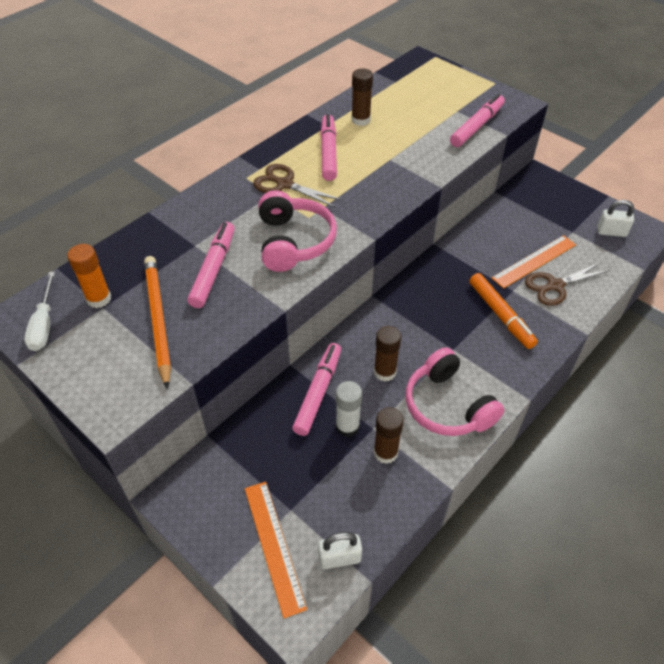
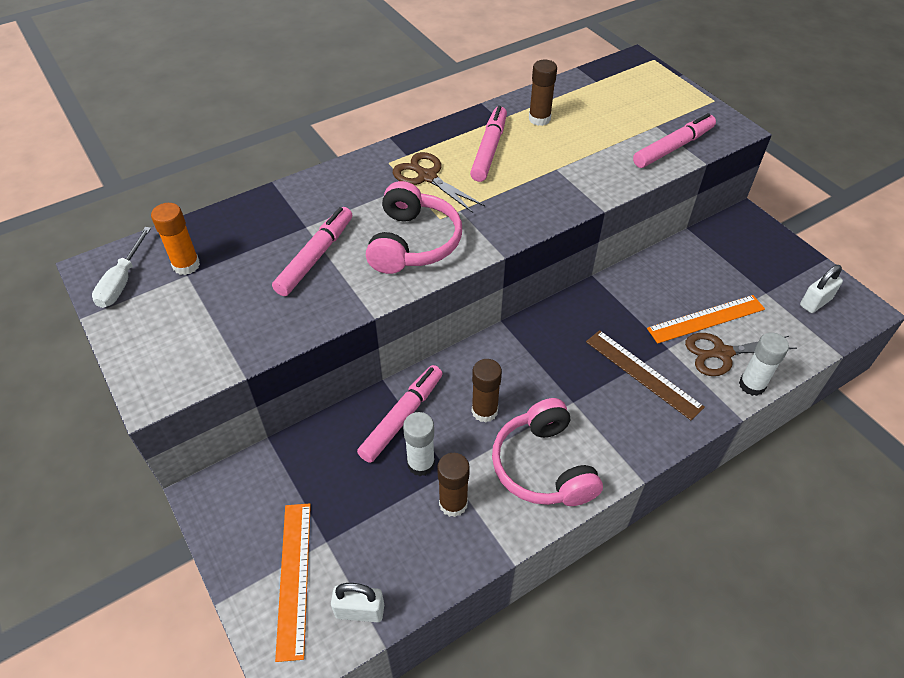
camera: 15 degrees right, 0 degrees up
(158, 320) = (237, 300): orange pencil -> none
(500, 314) = (643, 373): orange marker -> brown ruler
(585, 306) = (752, 385): none -> white glue stick
(611, 232) = (815, 302): white padlock -> white padlock turned 60 degrees counterclockwise

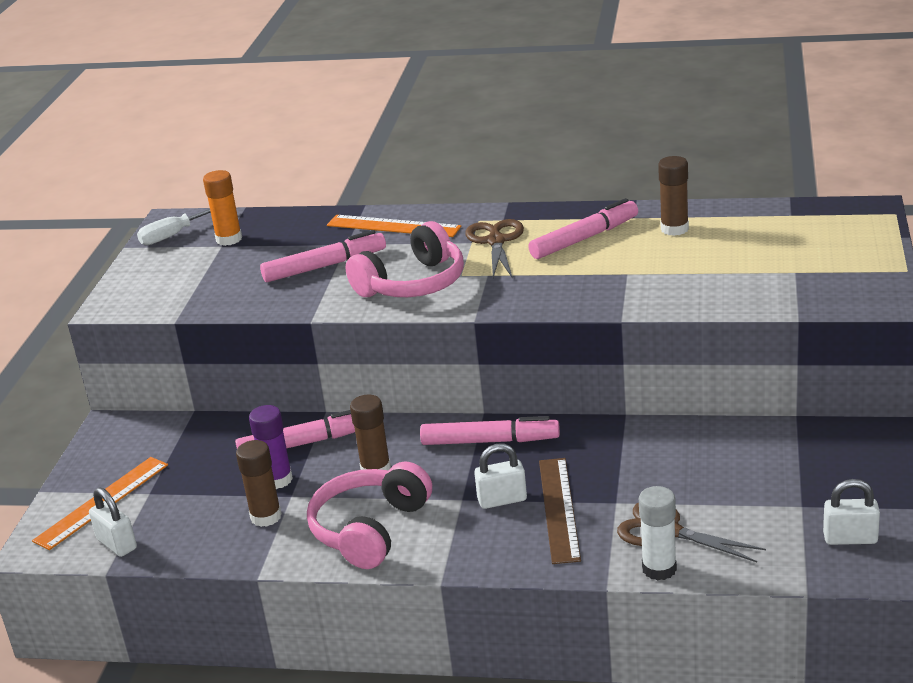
camera: 45 degrees right, 20 degrees down
(421, 464) = (277, 480): white glue stick -> purple glue stick
(600, 387) = (502, 500): none -> white padlock
(672, 148) = (781, 295): pink marker -> pink marker (489, 441)
(706, 319) = (694, 497): orange ruler -> orange ruler (393, 226)

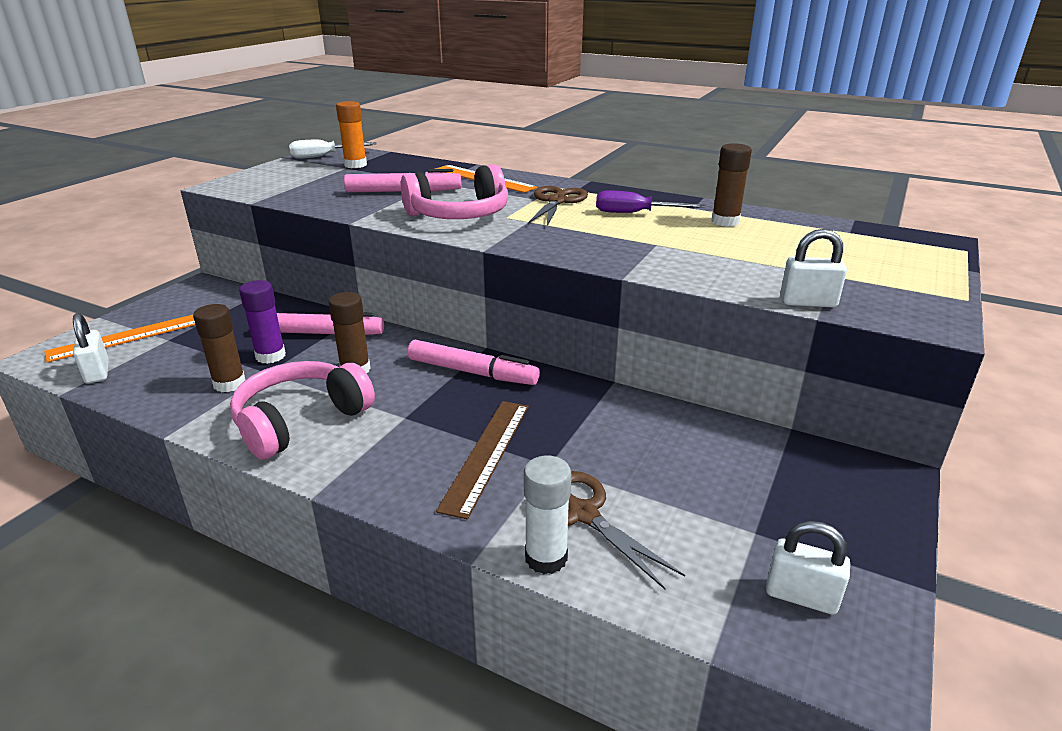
camera: 15 degrees right, 0 degrees up
(502, 500) = (440, 429): white padlock -> white padlock (808, 302)
(584, 239) = (635, 213): pink marker -> purple screwdriver

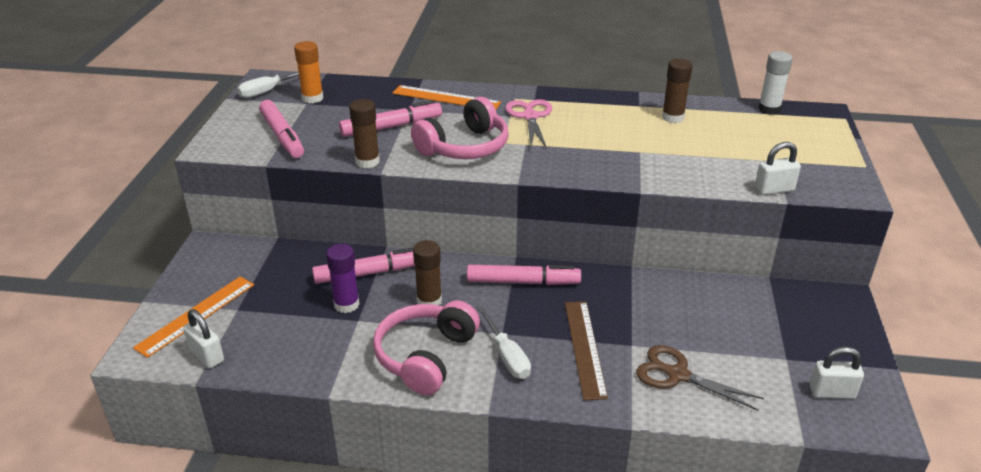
camera: 20 degrees left, 5 degrees up
(229, 384) = (336, 338): brown glue stick -> brown glue stick (367, 162)
(294, 185) = (282, 135): none -> pink marker
(388, 441) = (507, 356): none -> white screwdriver
(546, 558) = (675, 411): white glue stick -> white glue stick (769, 109)
(556, 201) = (530, 117): brown scissors -> pink scissors
(635, 213) = (601, 120): purple screwdriver -> none

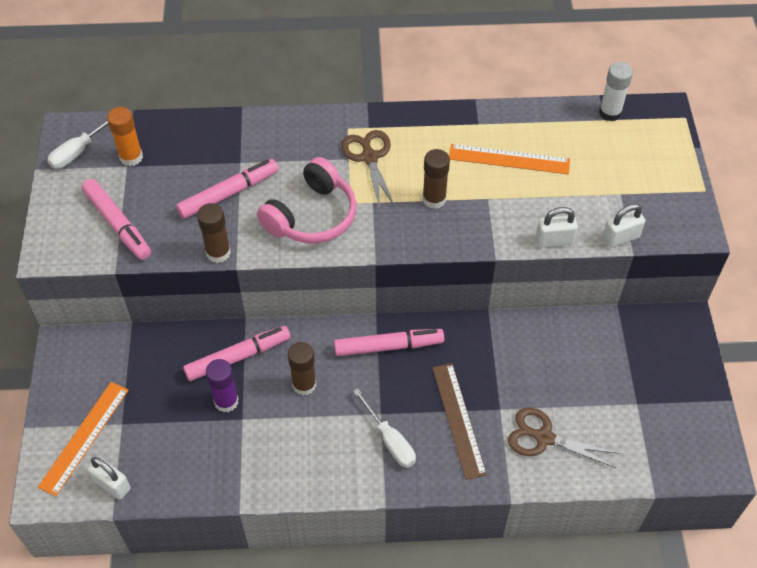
camera: 10 degrees left, 20 degrees up
(425, 356) = (316, 452): pink headphones -> none
(446, 98) = (275, 137): orange ruler -> orange ruler (509, 159)
(530, 117) = (369, 157): pink scissors -> brown scissors
(672, 117) = (514, 139): brown glue stick -> brown glue stick (434, 199)
(832, 392) = (676, 436): white padlock -> white padlock (554, 240)

